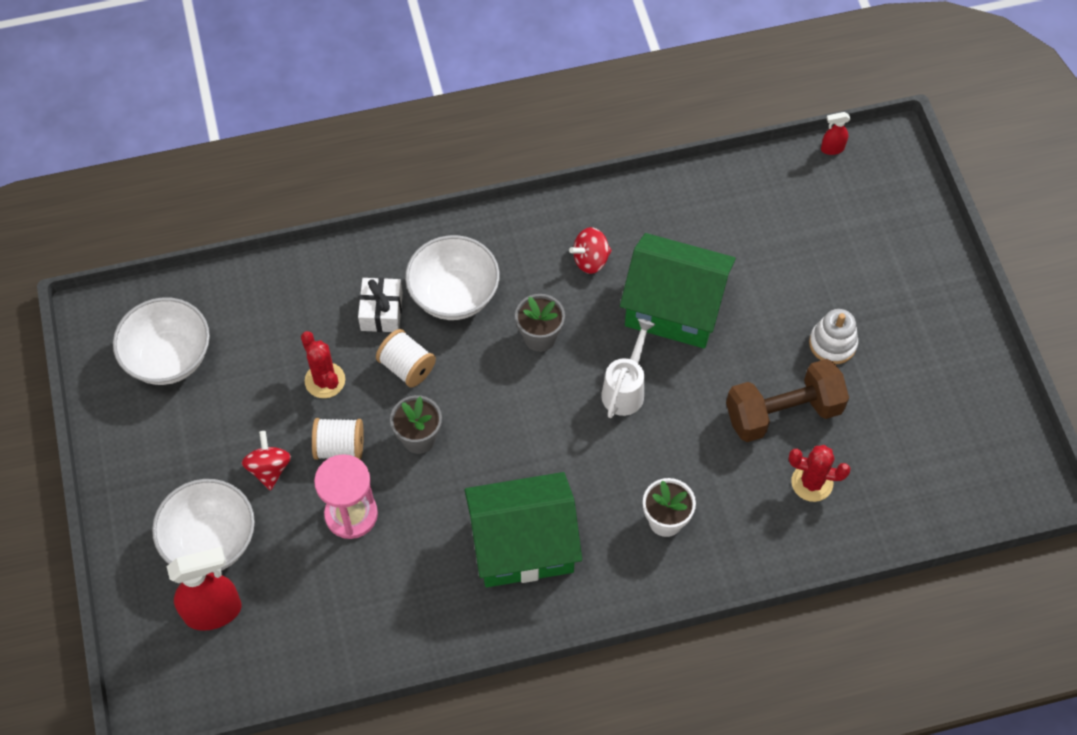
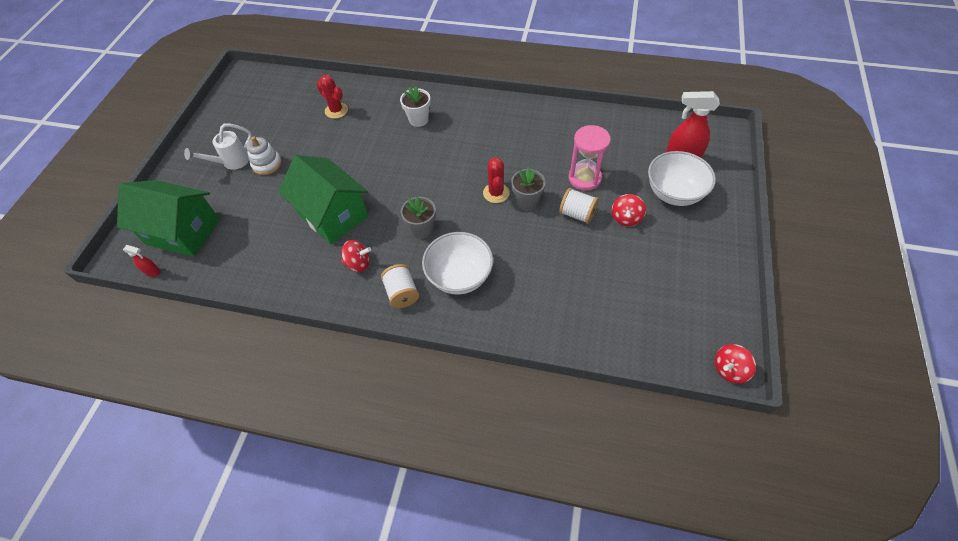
camera: 150 degrees left, 5 degrees down
(96, 315) = (729, 369): none -> red spinning top
(169, 358) = (677, 313): white bowl -> none
(325, 380) = (571, 256): red cactus -> red cactus (496, 193)
(381, 312) = (513, 285): white gift -> none
(407, 367) = (514, 243): white spool -> white spool (402, 293)
(523, 545) = (497, 133): green house -> green house (183, 231)
(625, 389) = (393, 183): white watering can -> white watering can (231, 162)
(783, 413) = (322, 143): brown dumbbell -> none

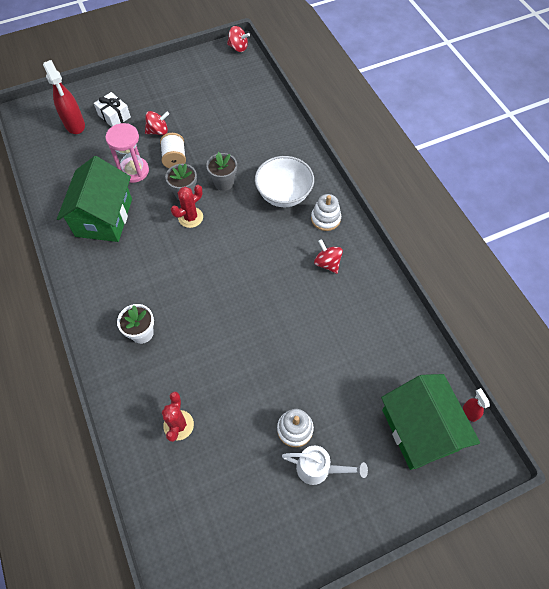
camera: 130 degrees left, 5 degrees up
(332, 215) = (302, 318): green house -> green house (104, 217)
(402, 293) = (325, 218): white spool -> white stacking toy
(422, 229) = (264, 243): grey flower pot -> grey flower pot (224, 183)
(674, 193) = (114, 116): white bowl -> white gift

